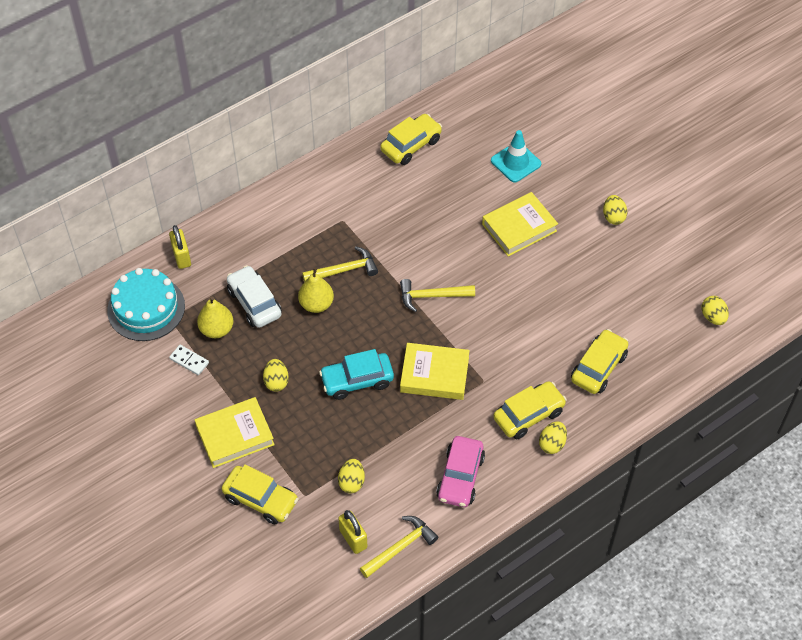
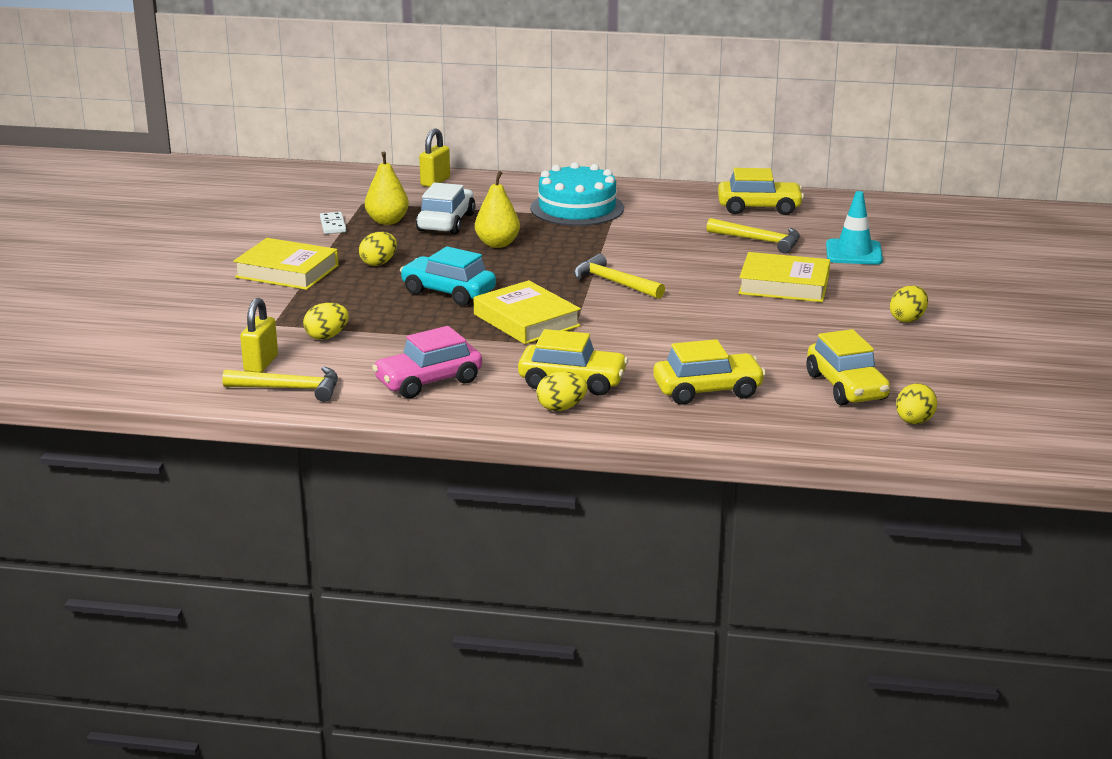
camera: 45 degrees right, 30 degrees down
(146, 308) = (355, 191): turquoise cake -> turquoise cake (577, 208)
(260, 499) = (234, 308): yellow car -> yellow car (846, 387)
(344, 270) = (560, 239): yellow hammer -> yellow hammer (759, 241)

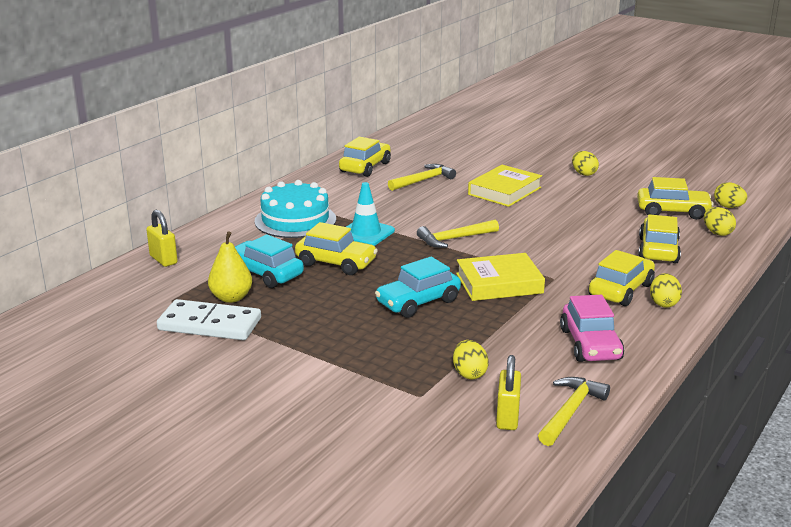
camera: 65 degrees left, 0 degrees up
(261, 364) = (507, 417): yellow padlock -> yellow padlock turned 60 degrees clockwise
(287, 271) = (300, 367): yellow book -> none
(333, 225) = (209, 324): white domino -> white domino, size x2.02
(379, 263) = (325, 320): yellow egg -> yellow egg (717, 233)
(446, 222) = (265, 274): white car -> turquoise car
(497, 244) = (336, 263): yellow pear -> yellow car
(854, 253) = (470, 162): turquoise traffic cone -> turquoise traffic cone (366, 233)

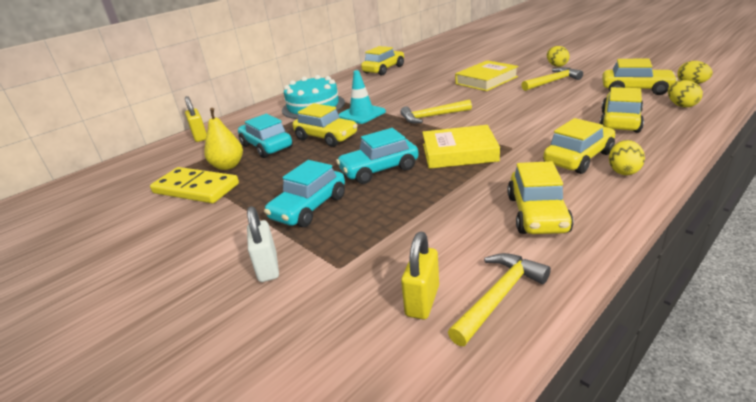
camera: 15 degrees right, 5 degrees up
(209, 324) = (196, 189): white domino -> yellow domino
(349, 399) = (268, 267): none -> white padlock
(359, 343) = (309, 207): none -> turquoise car
(423, 180) = (424, 76): yellow hammer -> yellow hammer (552, 82)
(469, 373) = (399, 243): yellow egg -> none
(590, 344) = (537, 214): pink car -> yellow car

